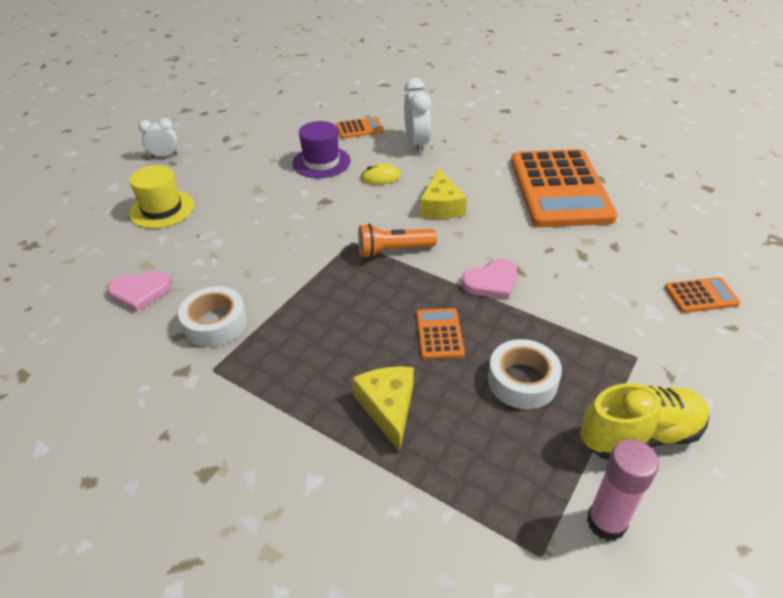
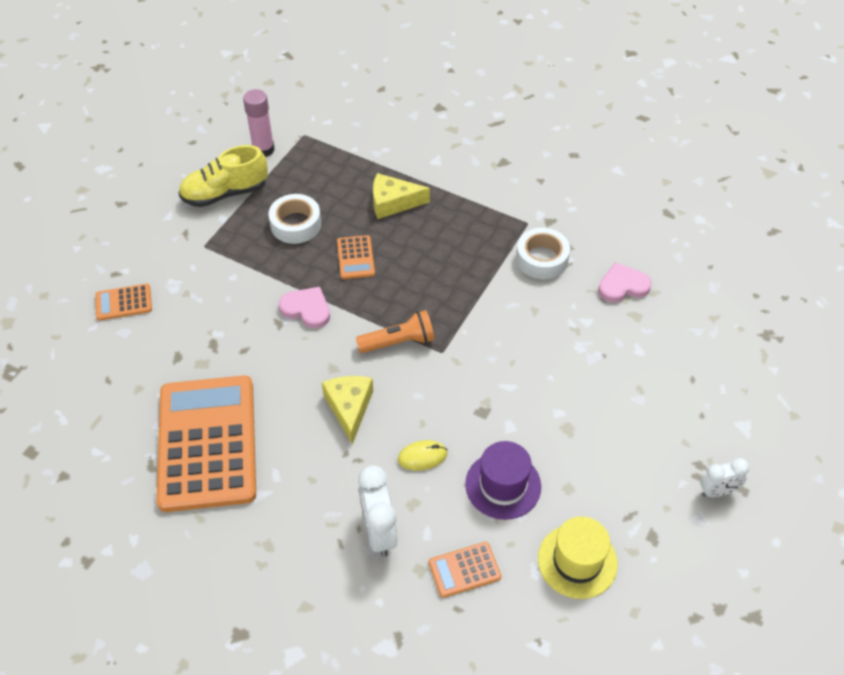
camera: 175 degrees right, 10 degrees up
(162, 209) = (663, 390): yellow hat -> yellow hat (577, 561)
(388, 408) = (393, 202): yellow cheese -> yellow cheese turned 105 degrees clockwise
(491, 282) = (307, 309): pink heart -> pink heart turned 60 degrees clockwise

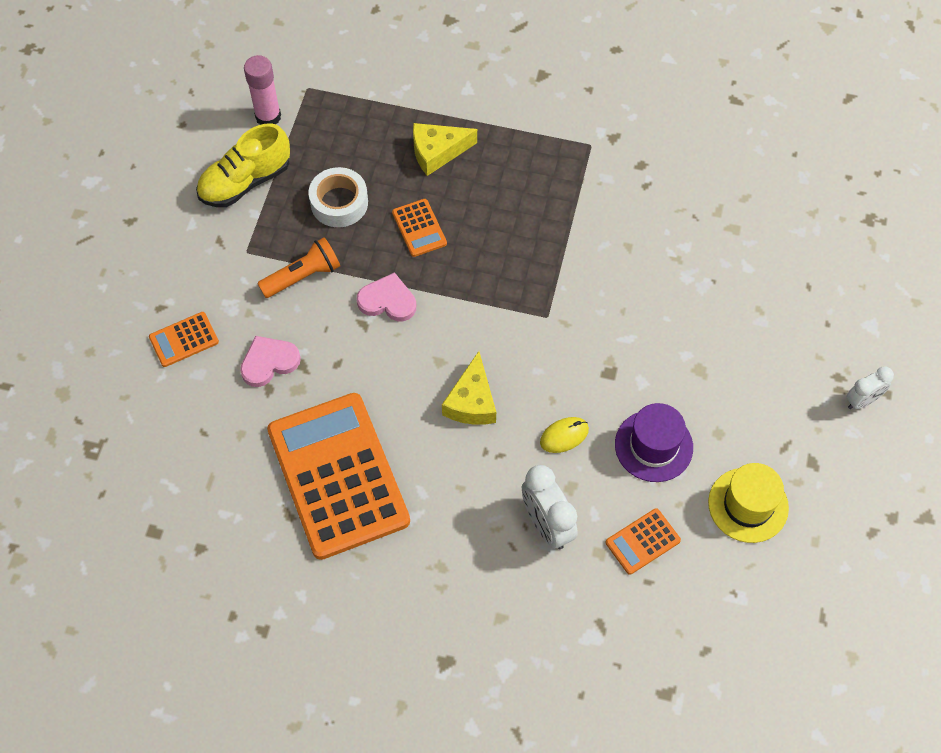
camera: 15 degrees left, 10 degrees up
(349, 408) = (472, 401): yellow cheese -> yellow cheese turned 150 degrees counterclockwise
(398, 342) = (498, 316): orange flashlight -> orange flashlight (303, 276)
(542, 259) = (618, 185): white tape -> none
(622, 286) = (711, 197): pink heart -> pink heart (269, 362)

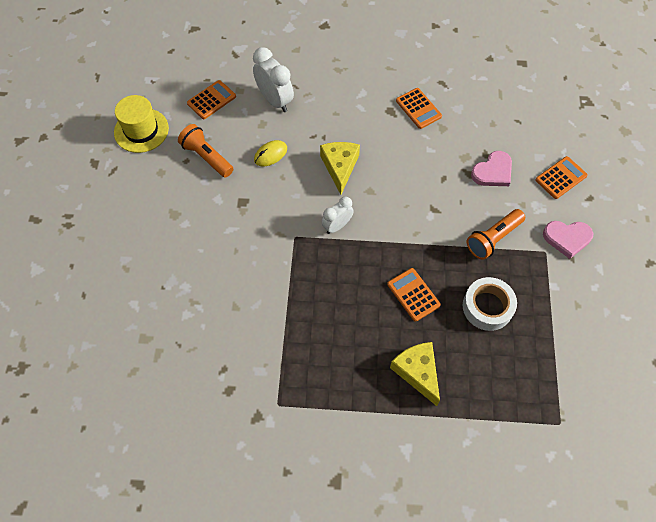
camera: 170 degrees right, 0 degrees up
(245, 182) = (574, 313): yellow shoe -> none
(268, 117) = (583, 384): pink glue stick -> none
(338, 475) = (418, 108): orange calculator -> orange calculator, size x0.41
(387, 301) = (421, 230): pink heart -> pink heart (567, 238)
(437, 152) = (417, 372): yellow cheese -> yellow cheese turned 90 degrees counterclockwise
(653, 446) = (207, 157): purple hat -> orange flashlight
(862, 400) = (52, 210): white clock -> white clock (337, 226)

